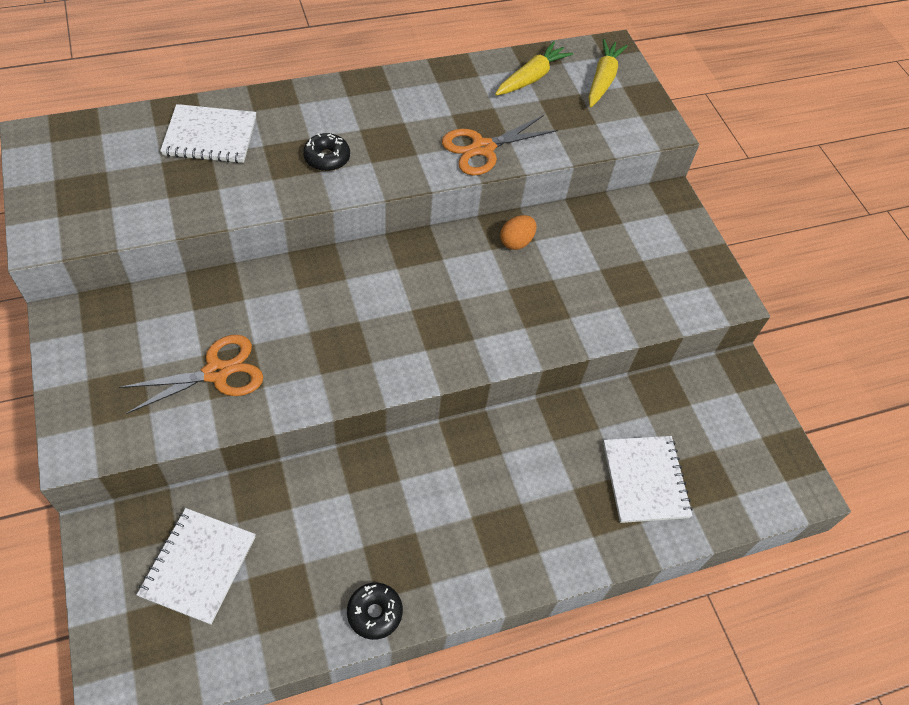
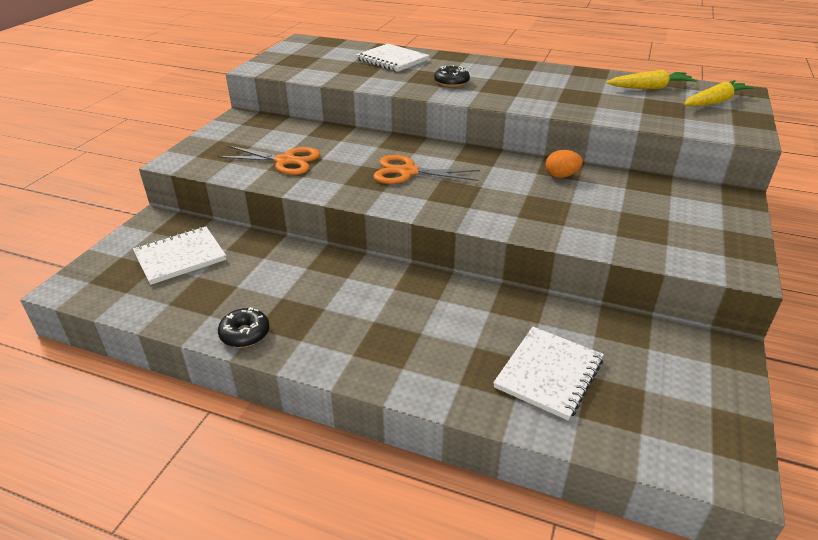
camera: 45 degrees right, 20 degrees down
(483, 148) = (570, 105): orange scissors -> orange scissors (408, 172)

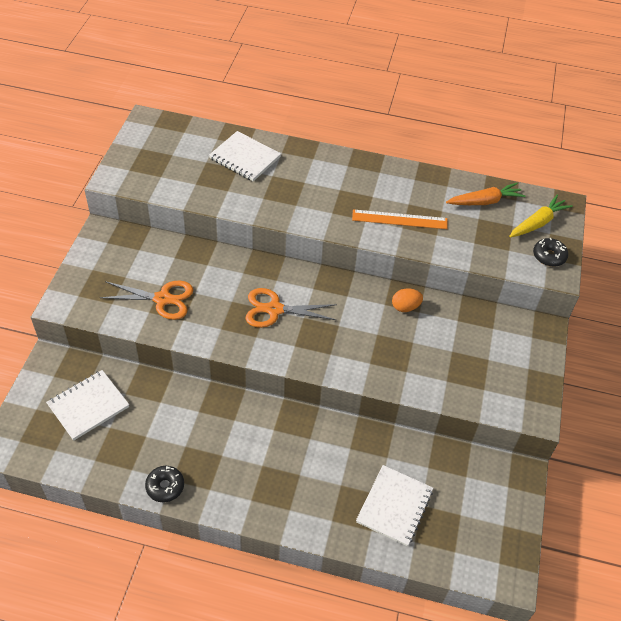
camera: 10 degrees left, 15 degrees up
(451, 82) = (306, 199): black donut -> black donut (549, 256)
(554, 96) = (399, 219): none -> orange ruler
(650, 88) = (485, 201): yellow carrot -> orange carrot

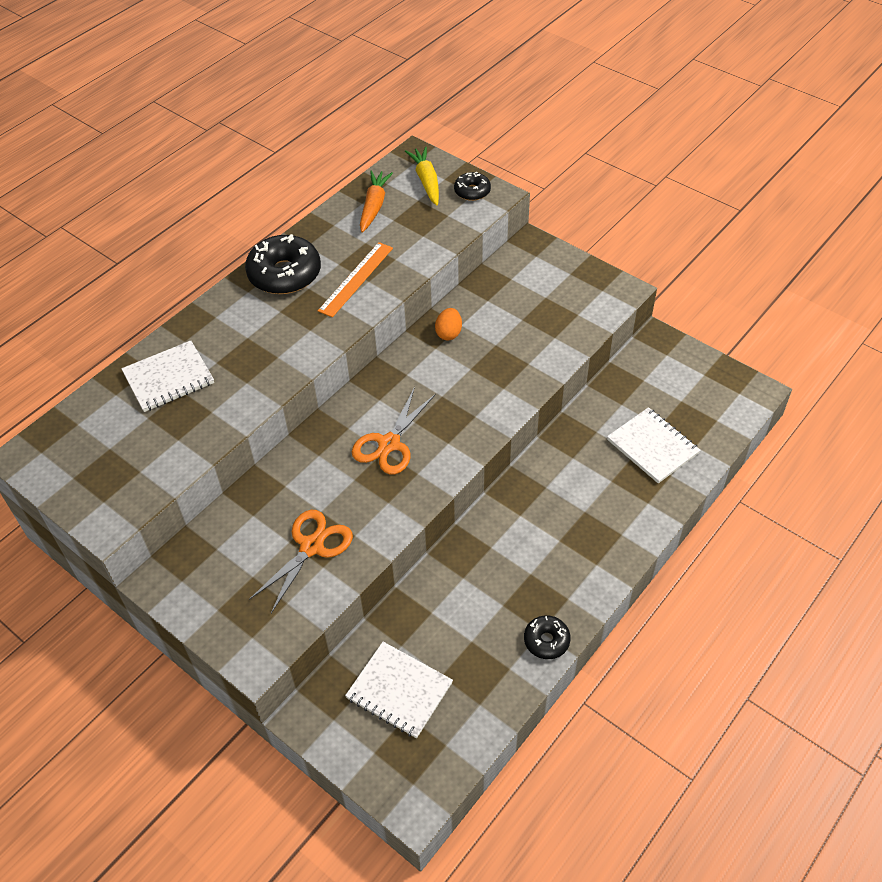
camera: 60 degrees left, 0 degrees up
(88, 406) = (399, 691): white notebook -> white notebook turned 45 degrees counterclockwise
(377, 178) = (284, 274): none -> black donut

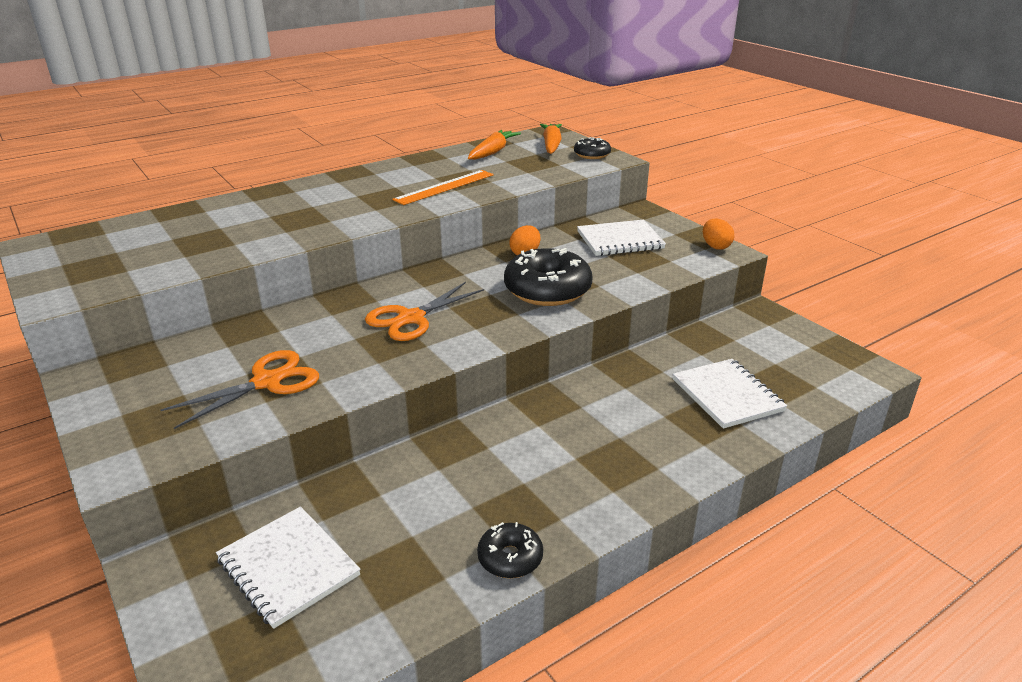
camera: 15 degrees right, 20 degrees down
(169, 378) = (216, 219): white notebook -> white notebook (620, 240)
(284, 274) = (380, 176): black donut -> black donut (547, 290)
(426, 181) = (551, 145): yellow carrot -> orange carrot
(610, 285) = (715, 246): none -> orange egg

